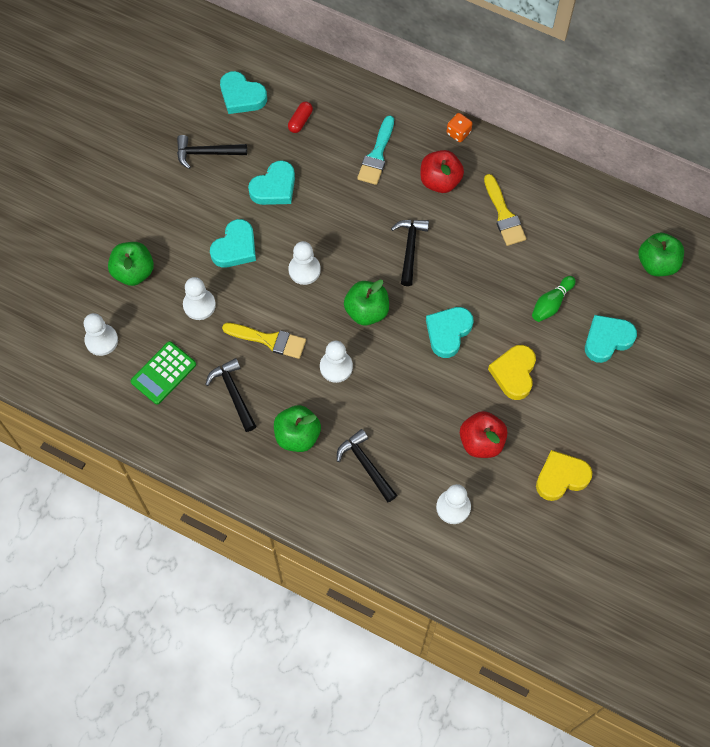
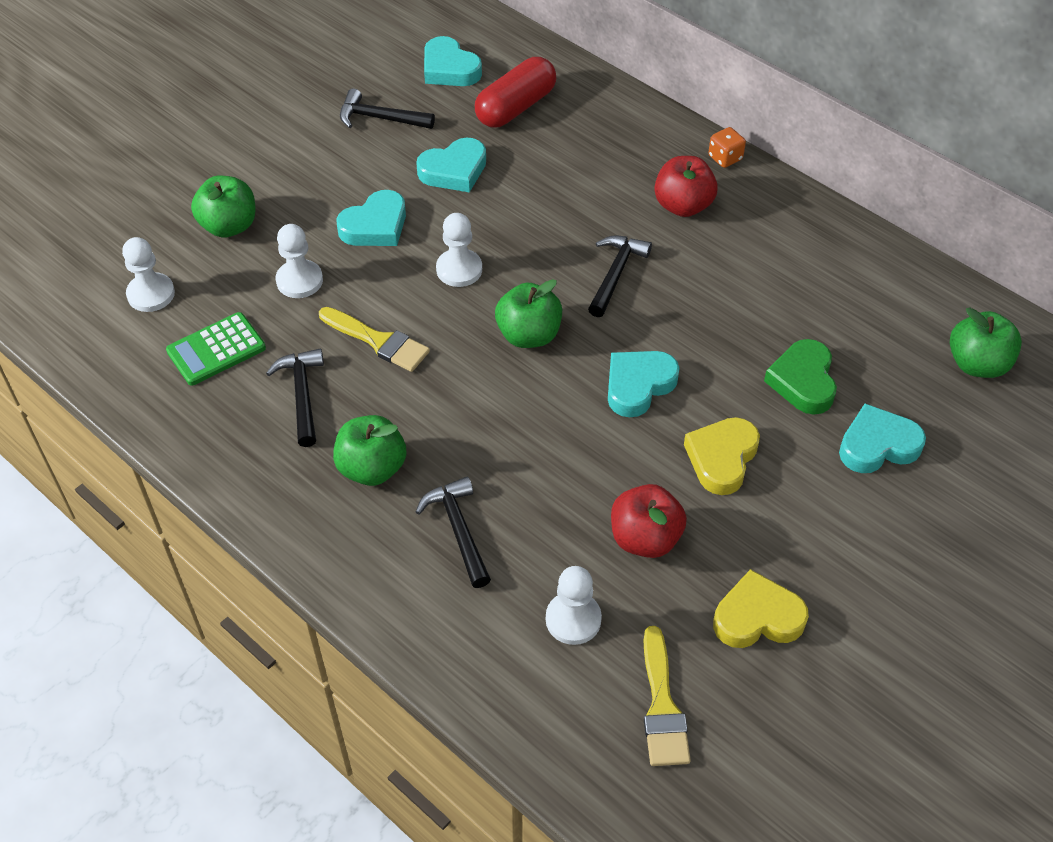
camera: 15 degrees right, 15 degrees down
(300, 121) = (515, 107): red capsule -> red capsule, size x2.02
(336, 367) = (460, 394): white pawn -> none
(377, 155) = (605, 161): turquoise brush -> none
(504, 215) = (762, 261): yellow brush -> yellow brush (662, 706)
(551, 303) = (803, 381): green bowling pin -> green heart

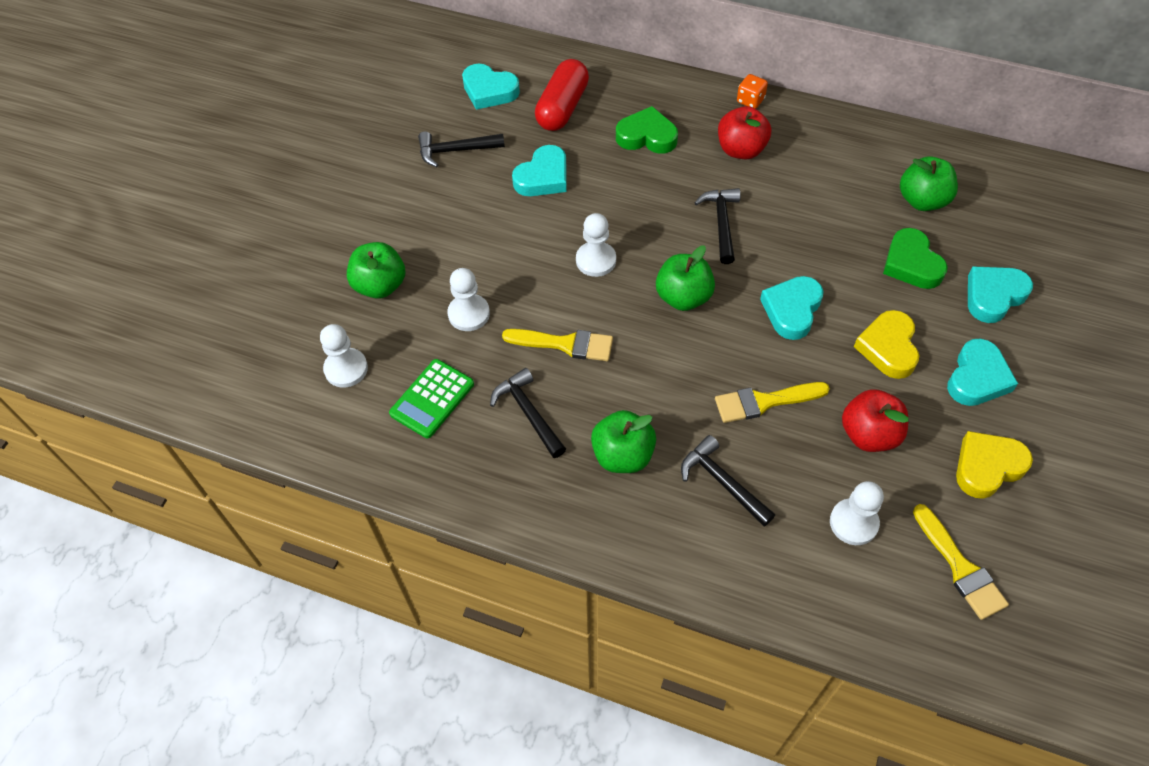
camera: 20 degrees left, 5 degrees up
(375, 226) = (505, 245): turquoise heart -> turquoise heart (977, 378)
(551, 467) = (764, 402): none -> yellow brush
(588, 162) = (647, 136): none -> green heart
(977, 364) = (1026, 207): green apple -> green apple (922, 200)

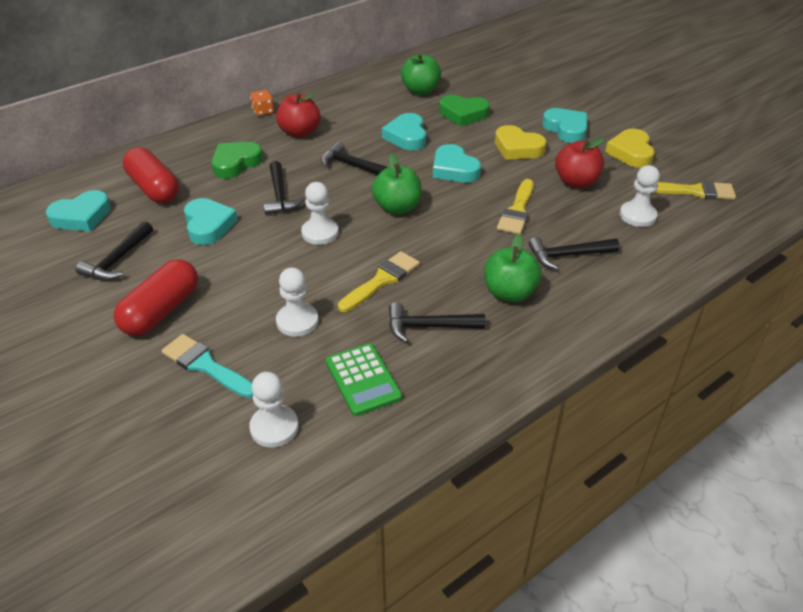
camera: 60 degrees left, 15 degrees down
(380, 285) = (205, 365): green apple -> turquoise brush
(419, 218) = (161, 311): none -> red capsule
(626, 199) = (280, 195): none -> black hammer
(993, 296) = (514, 100): turquoise heart -> turquoise heart (406, 136)

